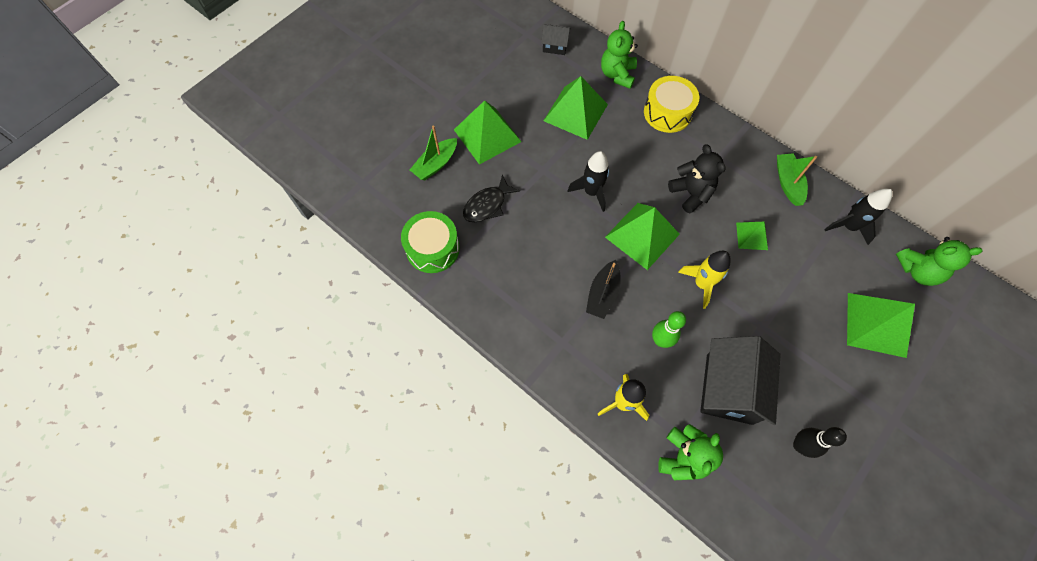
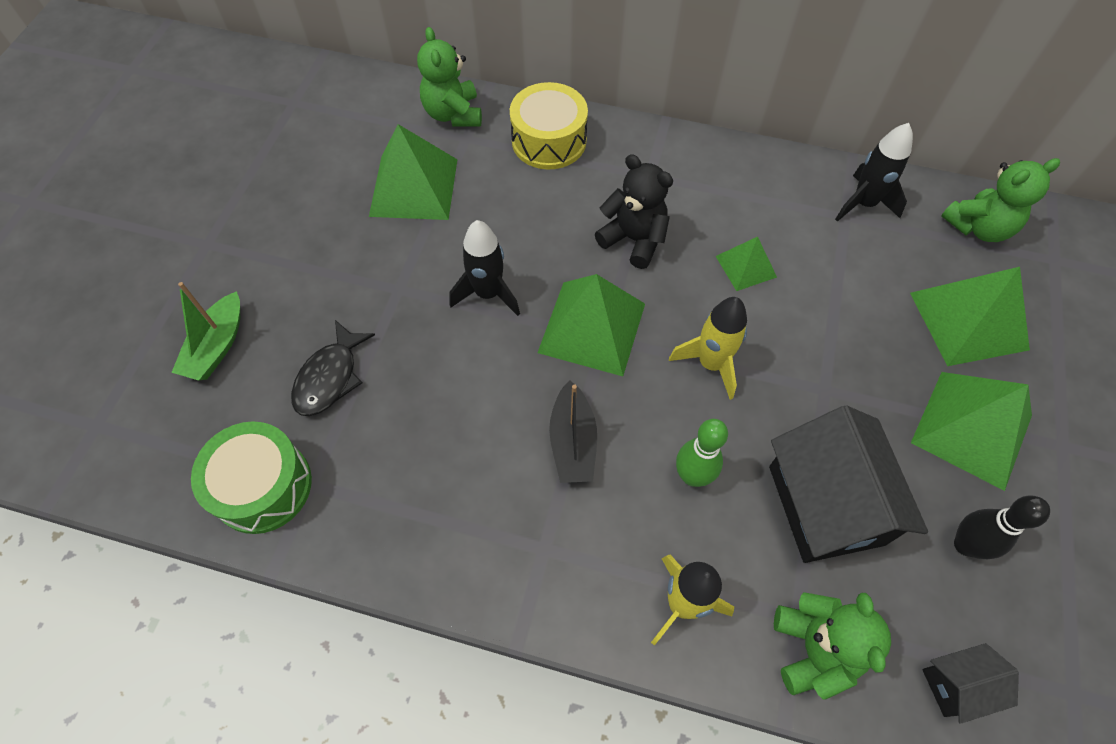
camera: 25 degrees left, 5 degrees down
(487, 135) = (287, 270): green pyramid -> green pyramid (972, 429)
(555, 46) = (343, 106): black house -> black house (957, 685)
(787, 183) = (756, 176): green boat -> none

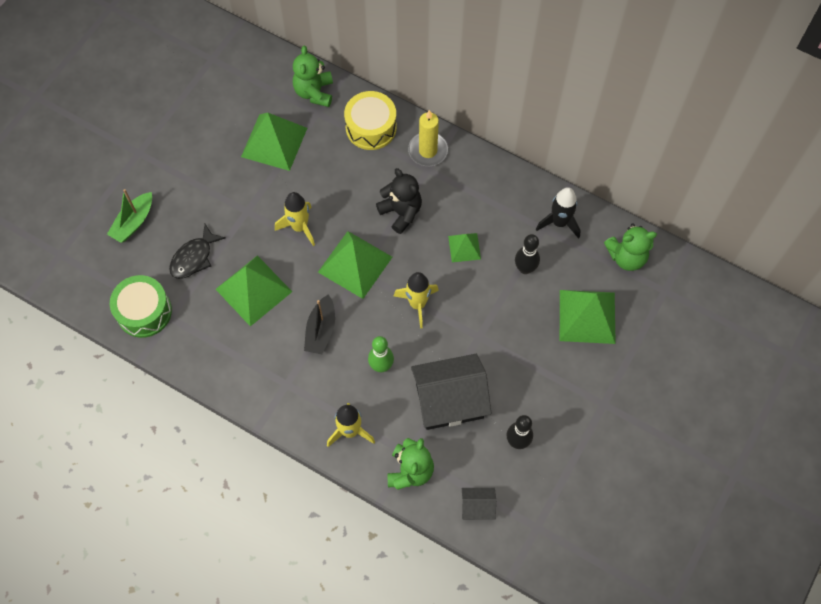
camera: 15 degrees right, 5 degrees up
(488, 294) = (299, 227): black rocket -> yellow rocket
(640, 153) = (428, 151): none -> yellow candle
(825, 505) = (449, 401): black house -> black house turned 75 degrees clockwise
(846, 275) = (525, 268): none -> black bowling pin
(972, 429) = (554, 381): green pyramid -> green pyramid (253, 290)

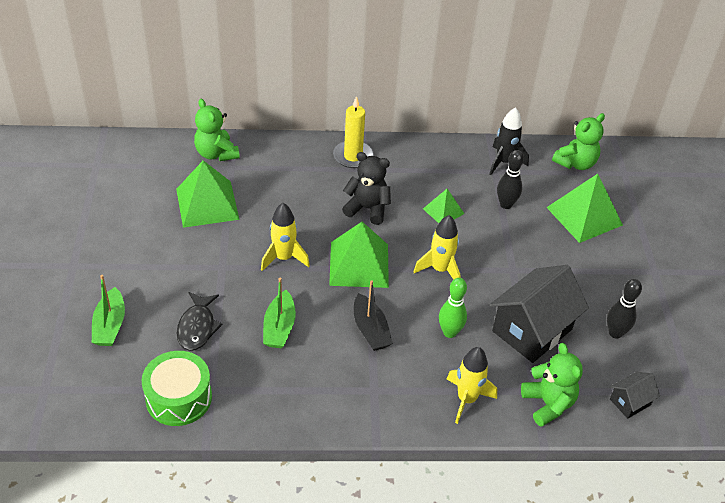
camera: 35 degrees left, 20 degrees down
(253, 290) = (279, 327): green pyramid -> green boat
(371, 127) = (289, 159): yellow drum -> none

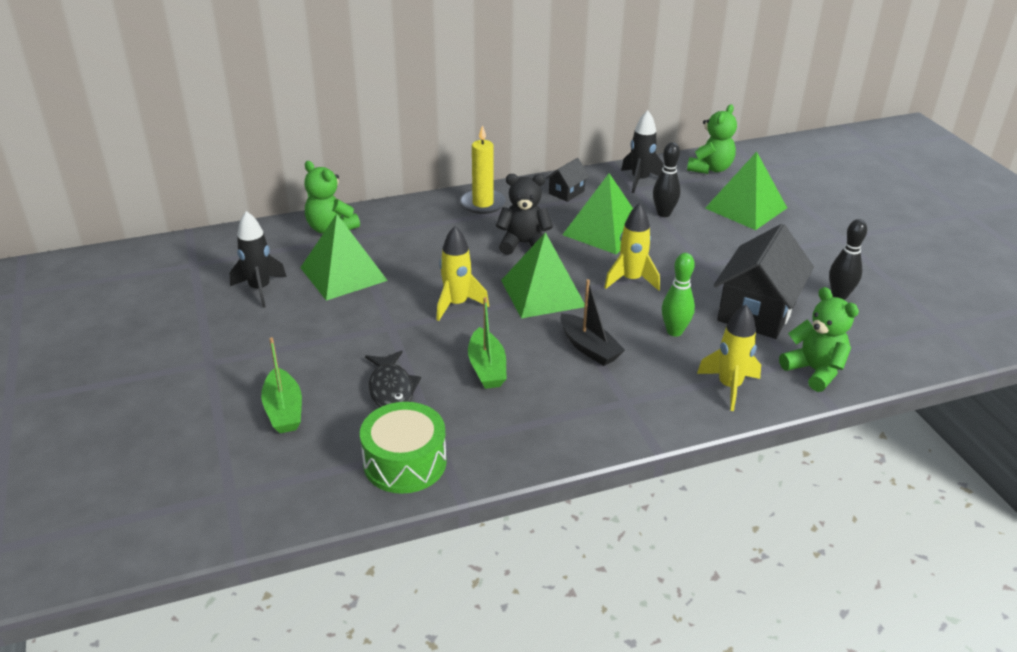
camera: 15 degrees left, 10 degrees down
(137, 203) = (260, 289): none -> black rocket
(443, 211) = (604, 231): green pyramid -> green pyramid, size x1.84
(630, 402) = (893, 350): black house -> black house (566, 192)

